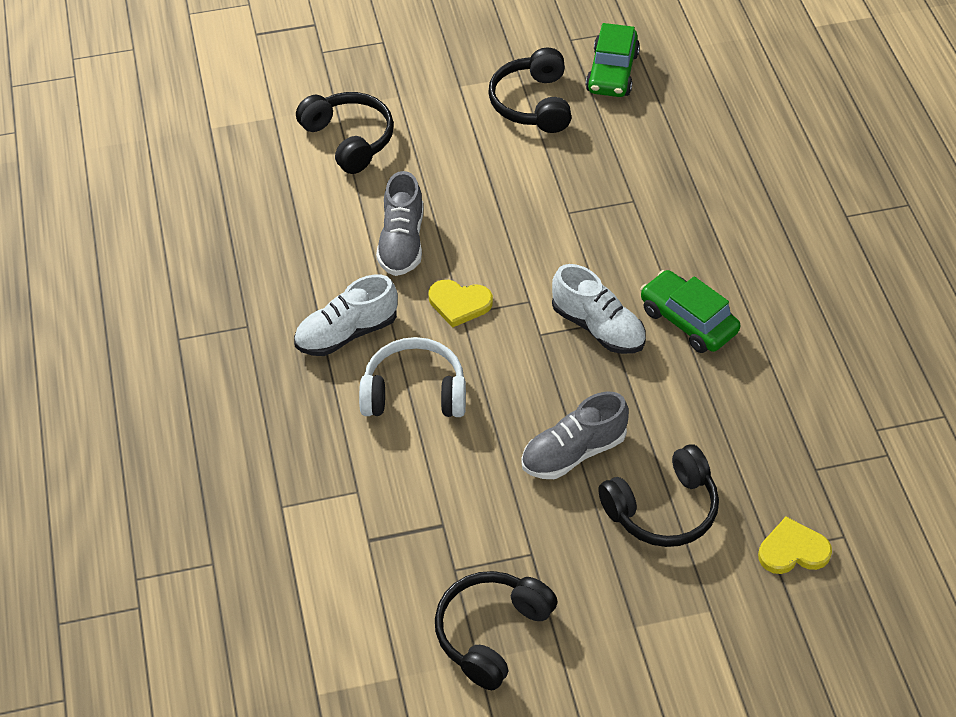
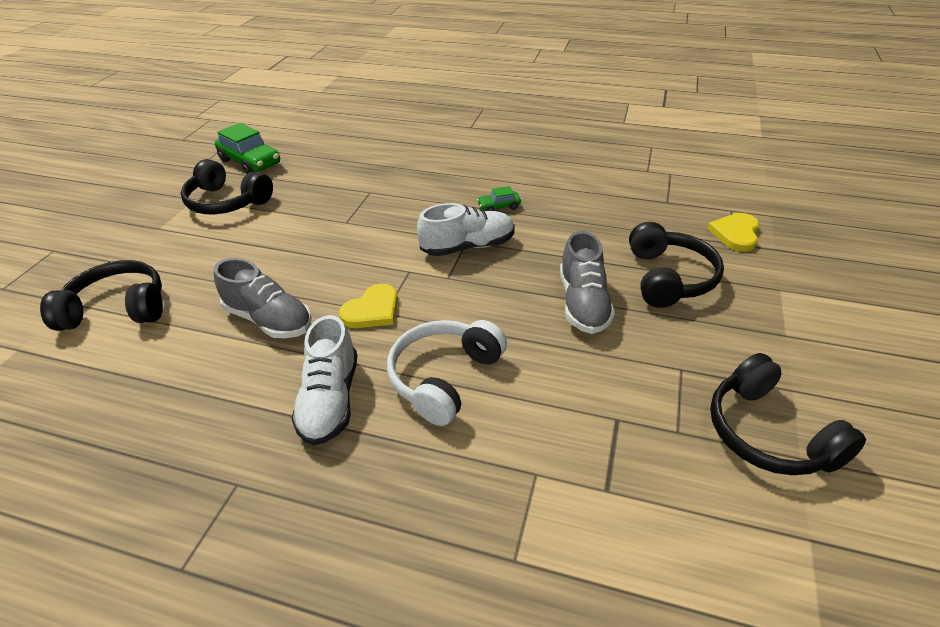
camera: 60 degrees left, 10 degrees down
(688, 321) = (499, 206): green car -> green car, size x0.50

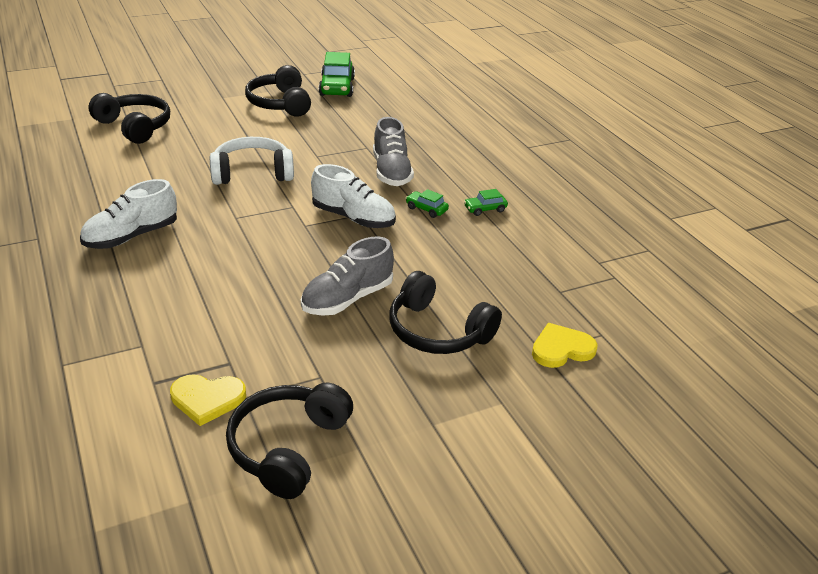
camera: 45 degrees right, 5 degrees down
(269, 320) = (180, 179): grey shoe -> grey shoe (391, 172)
(372, 310) = (232, 211): yellow heart -> yellow heart (207, 399)
(444, 377) = (196, 270): white headphones -> white headphones (252, 173)
(530, 182) = (485, 209): none -> green car
(669, 278) = (437, 331): black headphones -> black headphones turned 75 degrees clockwise

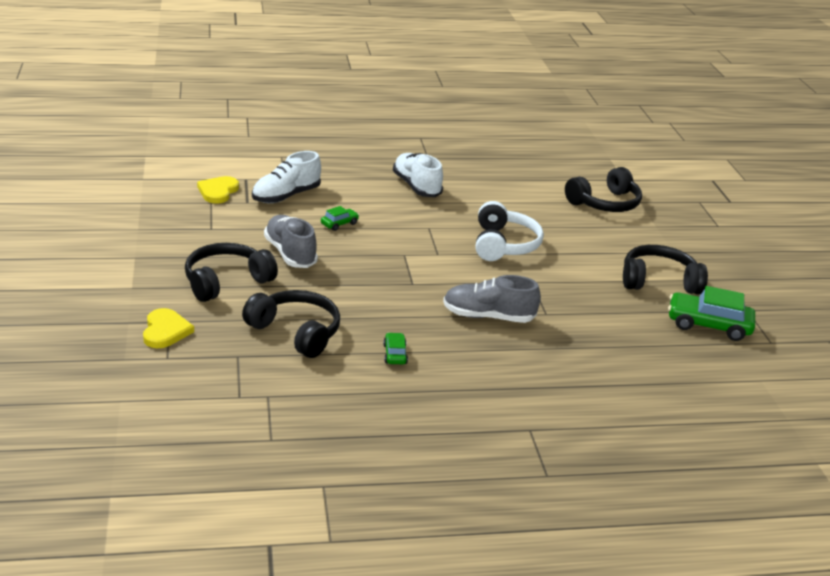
camera: 105 degrees right, 5 degrees down
(288, 447) = (157, 208): black headphones -> black headphones (296, 332)
(353, 218) = (407, 278): white shoe -> white shoe (286, 196)
(426, 209) = (408, 320): green car -> green car (339, 224)

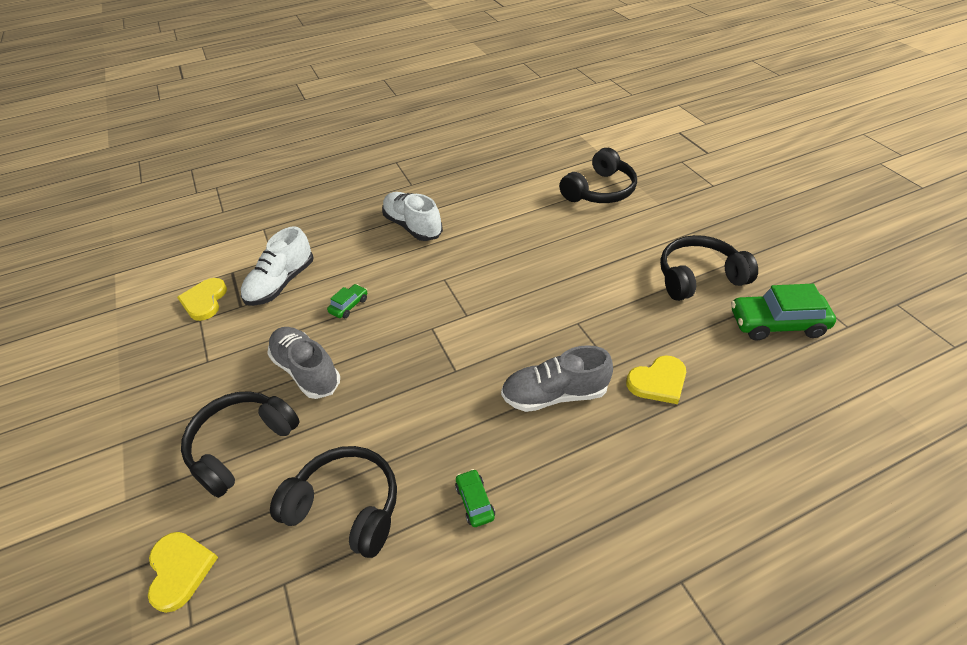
camera: 10 degrees left, 15 degrees up
(504, 245) = (528, 278): white headphones -> none
(579, 331) = (658, 382): none -> yellow heart

